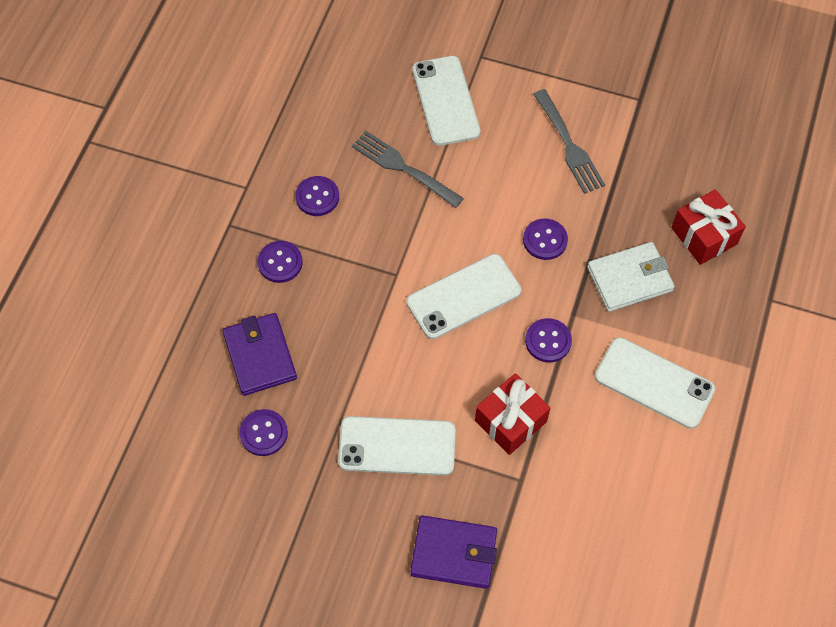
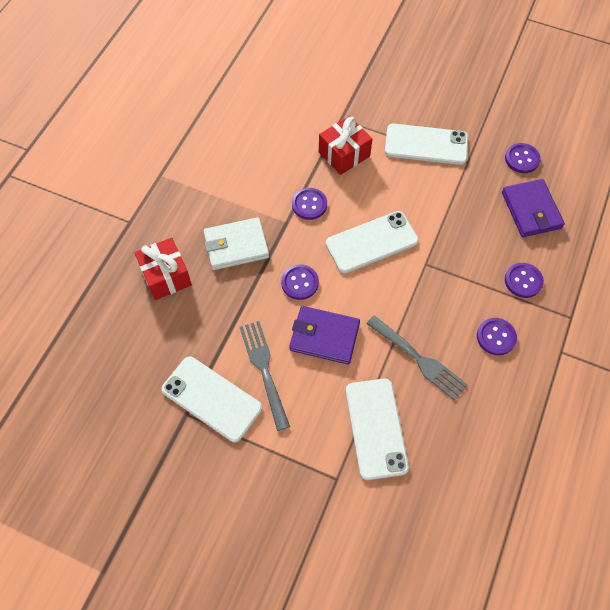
camera: 175 degrees left, 0 degrees up
(454, 553) = (389, 83): purple wallet -> purple wallet (324, 337)
(654, 383) = (235, 171): white phone -> white phone (211, 399)

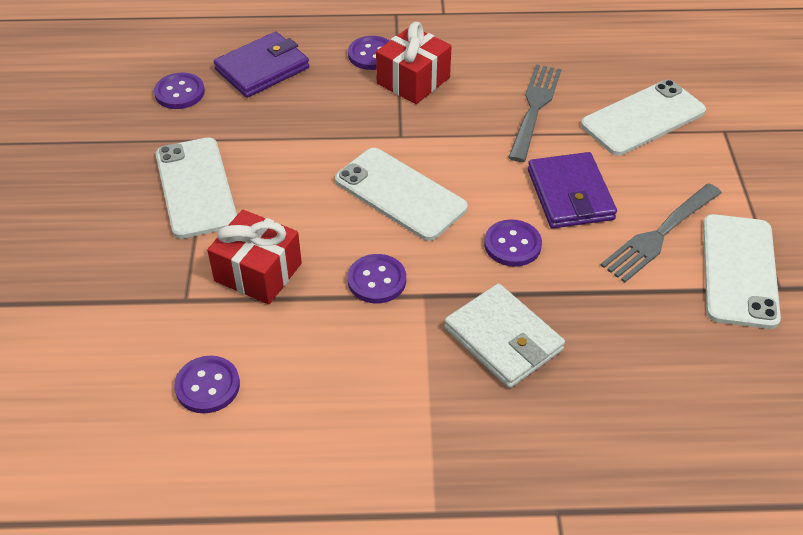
camera: 115 degrees left, 15 degrees down
(166, 276) = (615, 406): red gift -> red gift (413, 80)
(496, 337) = (460, 59): purple button -> purple button (207, 386)

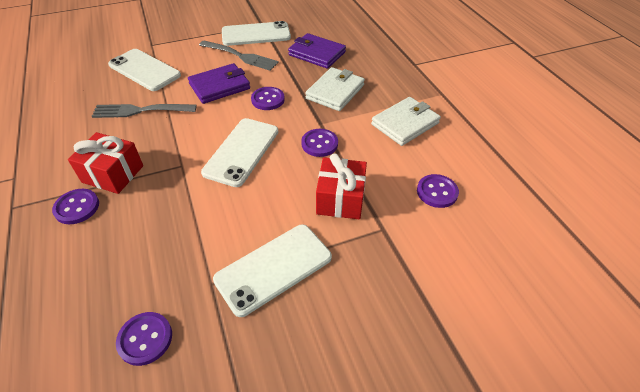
camera: 110 degrees left, 0 degrees up
(262, 69) = (100, 281): purple wallet -> purple wallet (316, 54)
(374, 410) = (405, 123): none -> white wallet

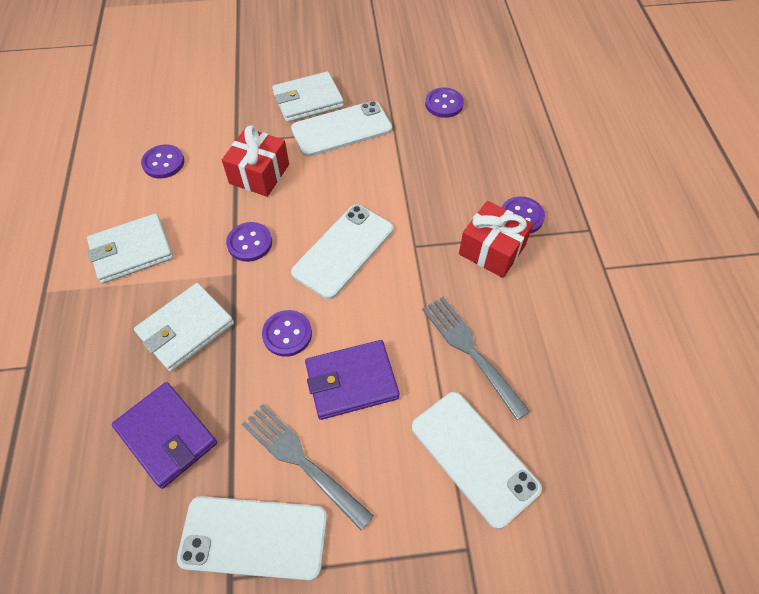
camera: 165 degrees left, 10 degrees up
(140, 110) = (471, 351): grey fork -> grey fork turned 135 degrees counterclockwise
(328, 302) = (308, 100): none -> white wallet

